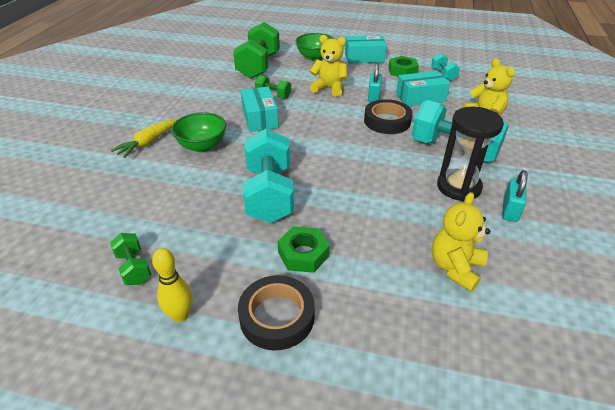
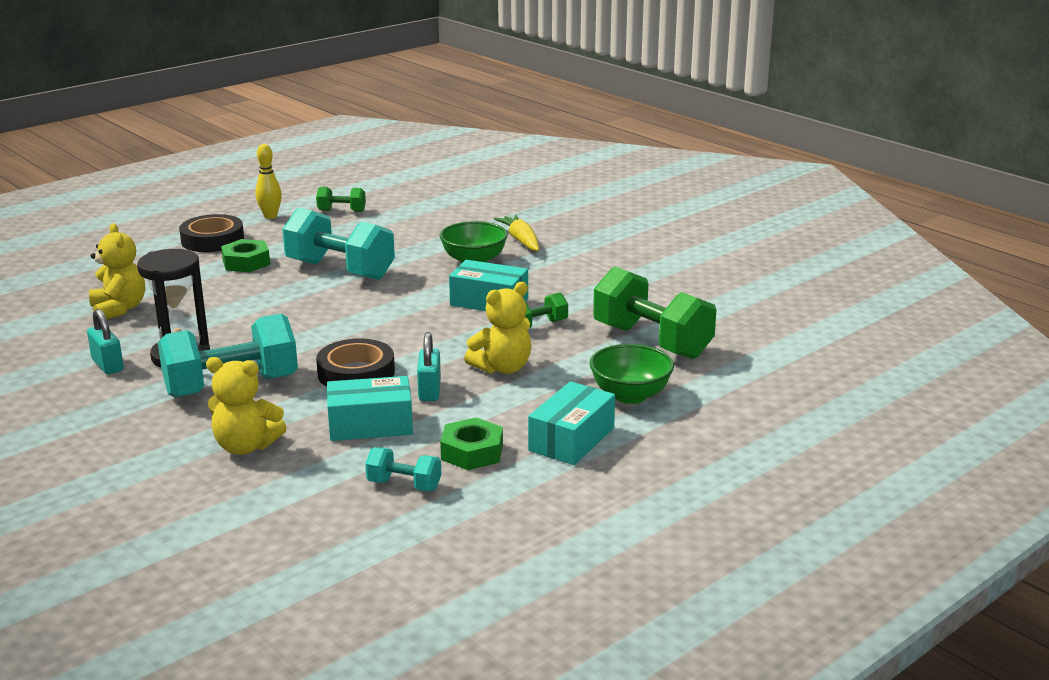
camera: 125 degrees right, 15 degrees down
(373, 96) = (429, 390): turquoise padlock -> turquoise padlock turned 45 degrees clockwise
(420, 98) = (370, 425): turquoise box -> turquoise box turned 60 degrees clockwise

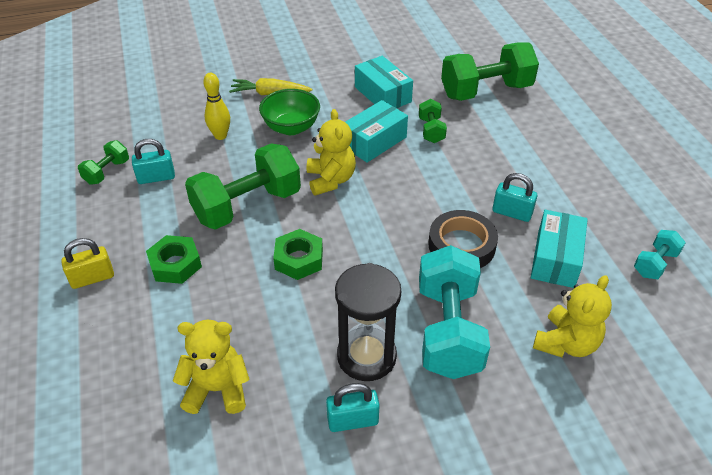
camera: 65 degrees left, 20 degrees up
(212, 240) = (92, 278): black tape -> yellow padlock
(270, 216) = (70, 222): yellow bowling pin -> yellow bowling pin (220, 136)
(340, 270) = (247, 206): turquoise dumbbell -> green dumbbell
(349, 229) = (156, 177): none -> turquoise padlock
(472, 452) = (616, 217): green nut -> green nut (299, 259)
(502, 368) = (492, 167): yellow teddy bear -> yellow teddy bear (330, 180)
(571, 439) = (612, 167): turquoise box -> turquoise box (382, 94)
(630, 395) = (560, 124): green bowl -> none

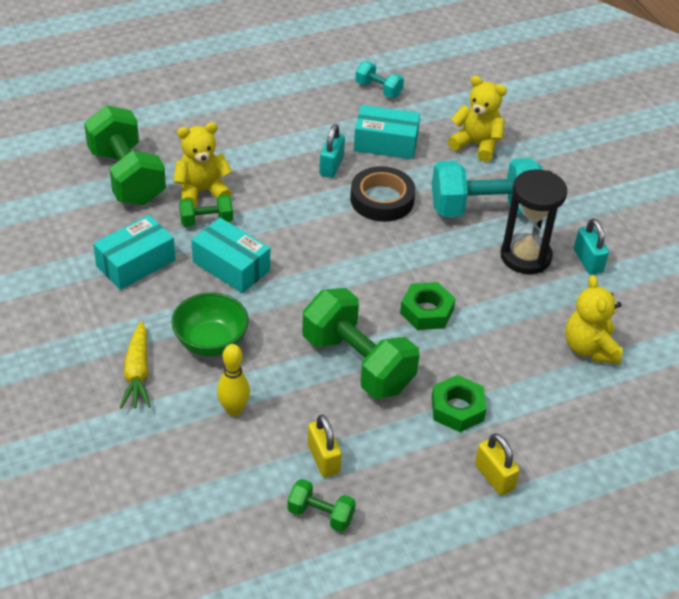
camera: 100 degrees left, 0 degrees up
(156, 177) = (323, 459): turquoise padlock -> yellow padlock
(330, 180) = (303, 298): yellow teddy bear -> yellow teddy bear (202, 191)

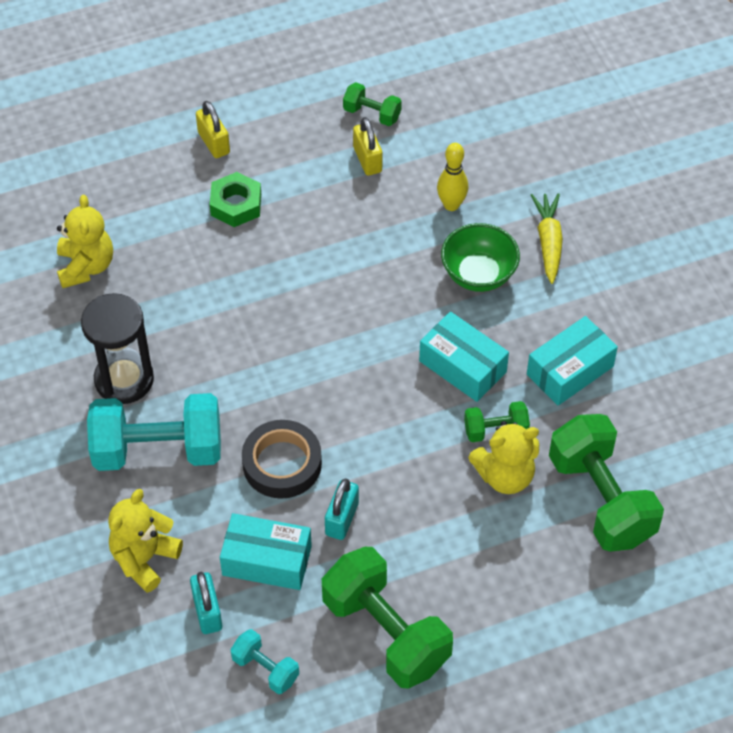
camera: 175 degrees left, 10 degrees up
(358, 363) = (329, 251): green dumbbell -> green dumbbell (386, 633)
(426, 311) = (250, 309): green nut -> none
(476, 144) = (144, 559): yellow teddy bear -> yellow teddy bear turned 90 degrees clockwise
(588, 261) = (53, 373): turquoise padlock -> turquoise padlock (207, 612)

